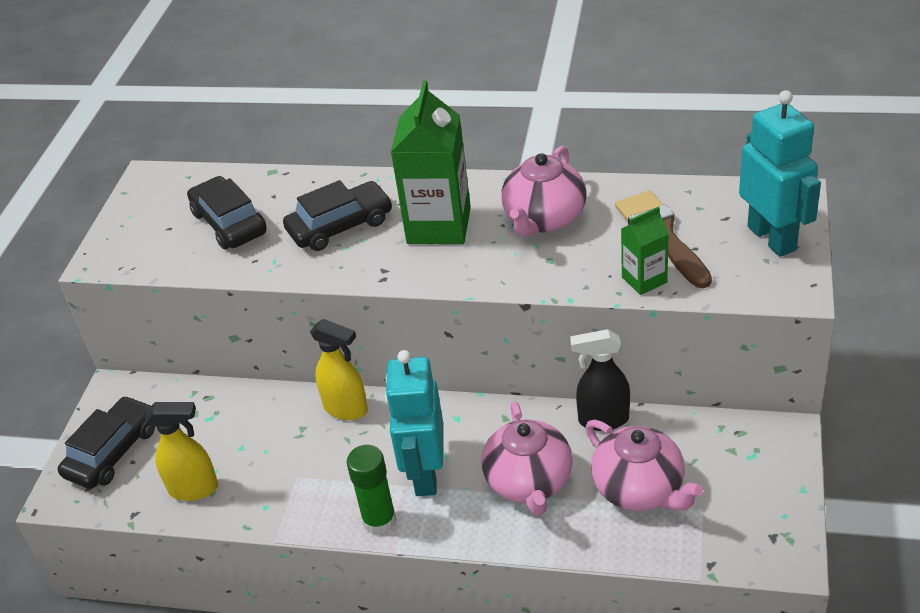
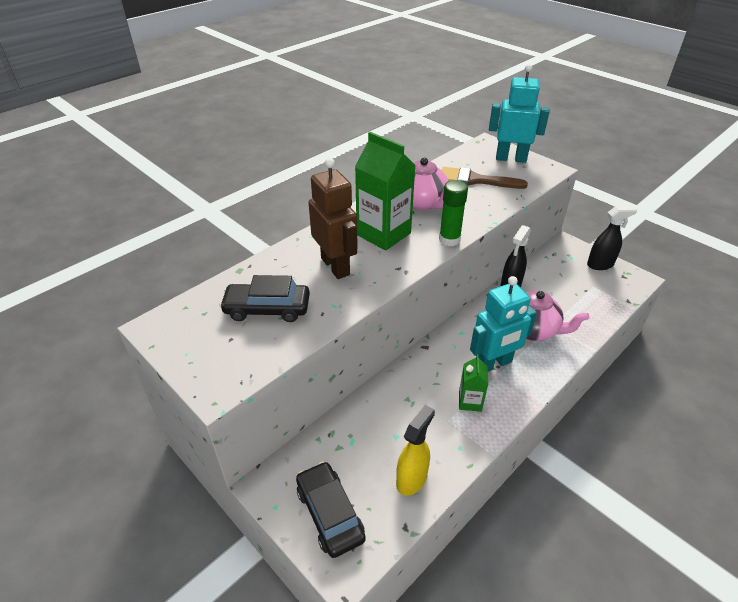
camera: 60 degrees left, 0 degrees up
(340, 226) = (335, 266): black car -> brown robot
(346, 409) = (411, 372): yellow spray bottle -> none
(379, 521) = (514, 399): green glue stick -> green glue stick (449, 239)
(425, 474) = (493, 364): turquoise robot -> turquoise robot turned 60 degrees counterclockwise
(640, 489) = (566, 297): pink teapot -> none
(644, 280) = (503, 198): green carton -> green carton (470, 401)
(772, 497) = (600, 264): none -> black spray bottle

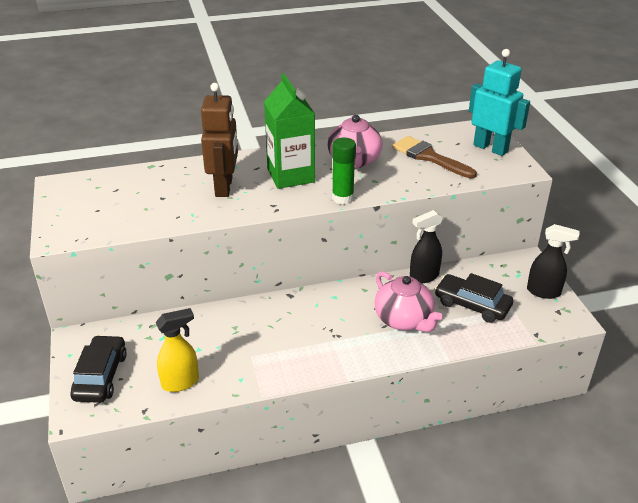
camera: 30 degrees right, 5 degrees down
(267, 308) = (142, 199): black car -> black car (472, 305)
(470, 401) = (284, 351): green carton -> none
(493, 364) = (336, 332): turquoise robot -> none

